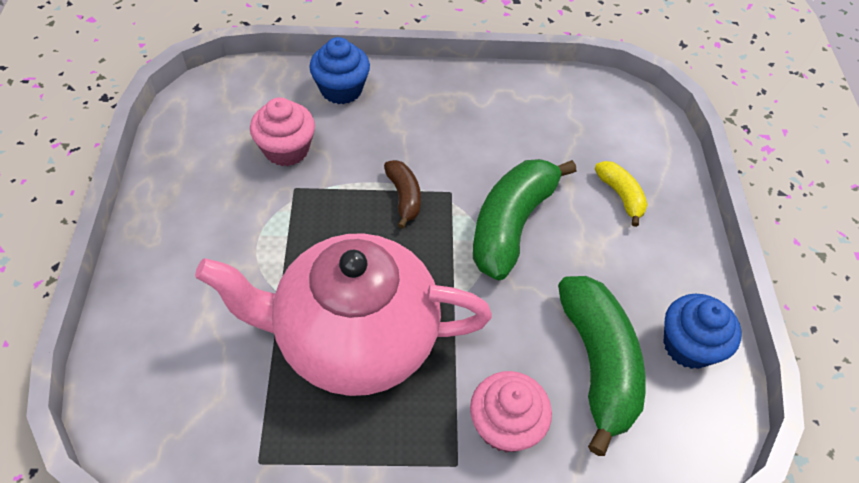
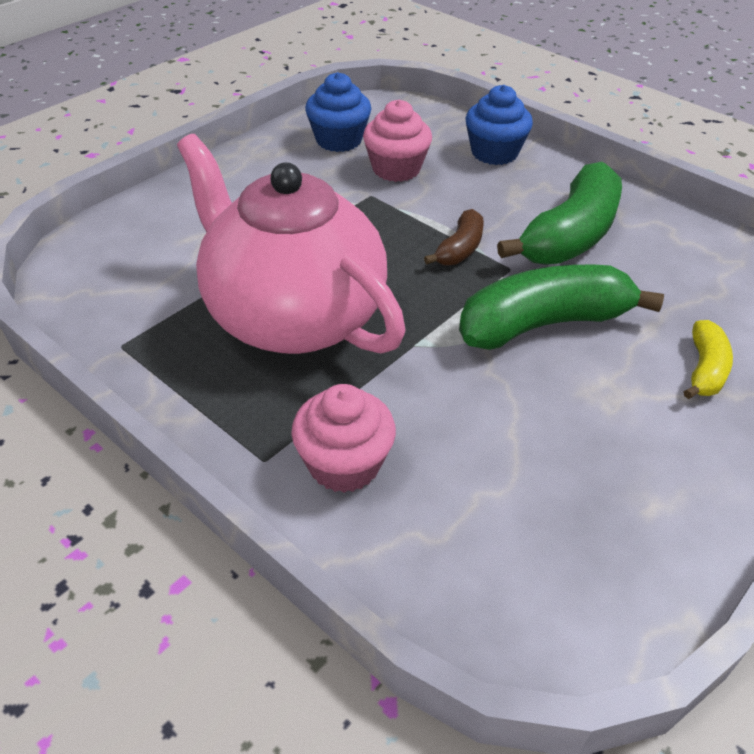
camera: 45 degrees right, 10 degrees down
(597, 364) = (500, 485): green banana -> green banana (570, 236)
(688, 345) = (634, 543): blue cupcake -> blue cupcake (339, 140)

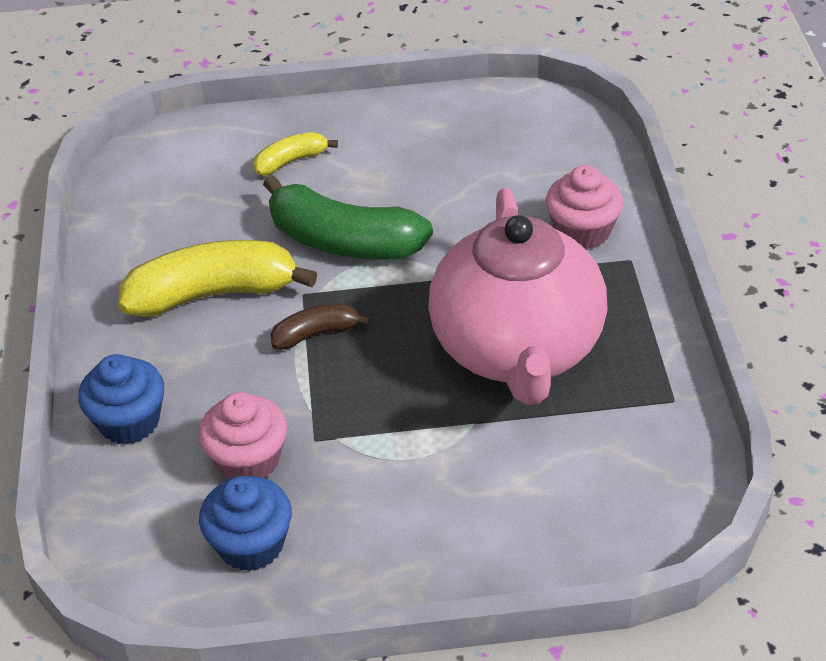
camera: 135 degrees left, 0 degrees up
(570, 236) = (214, 294): green banana -> yellow banana

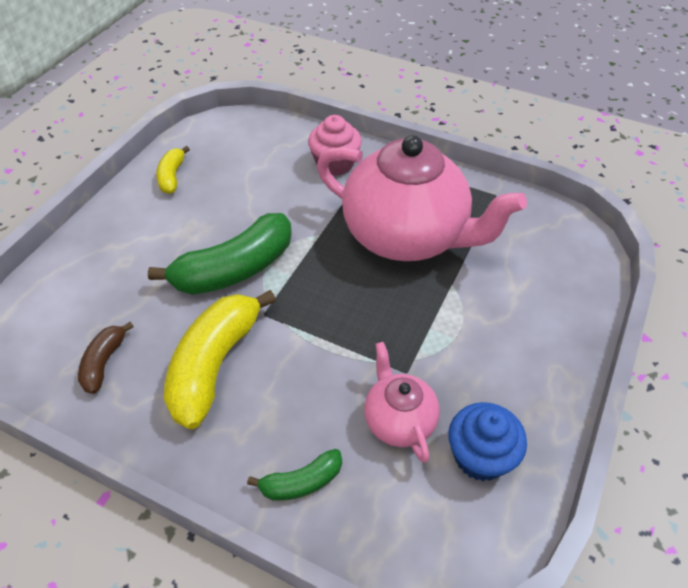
camera: 60 degrees left, 5 degrees up
(129, 421) = (301, 482): blue cupcake -> green banana
(248, 460) = (398, 420): pink cupcake -> pink teapot
(291, 161) = (126, 258): yellow banana -> yellow banana (172, 176)
(316, 334) = (308, 325): brown banana -> brown banana (104, 362)

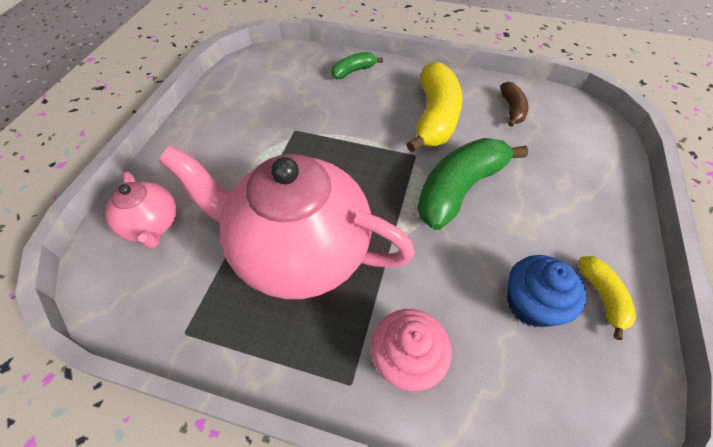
camera: 170 degrees right, 5 degrees up
(398, 420) = (299, 103): pink teapot -> pink teapot (152, 225)
(480, 456) = (247, 93): blue cupcake -> blue cupcake (531, 304)

